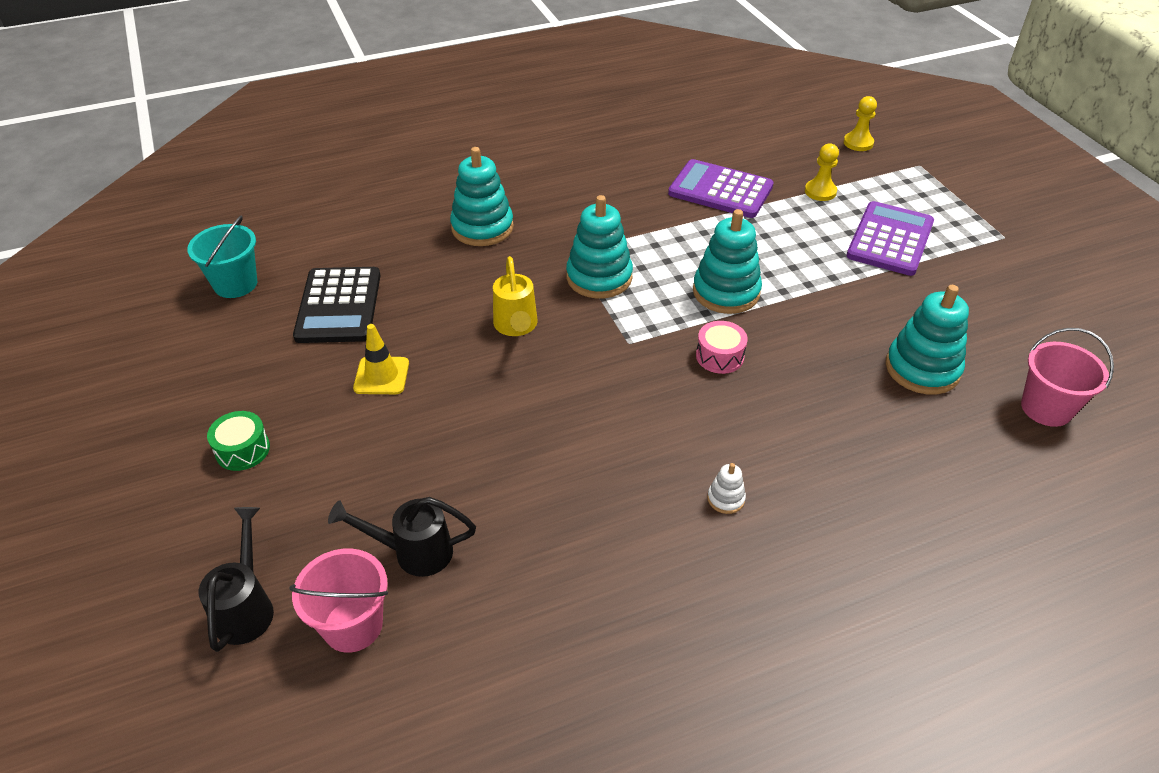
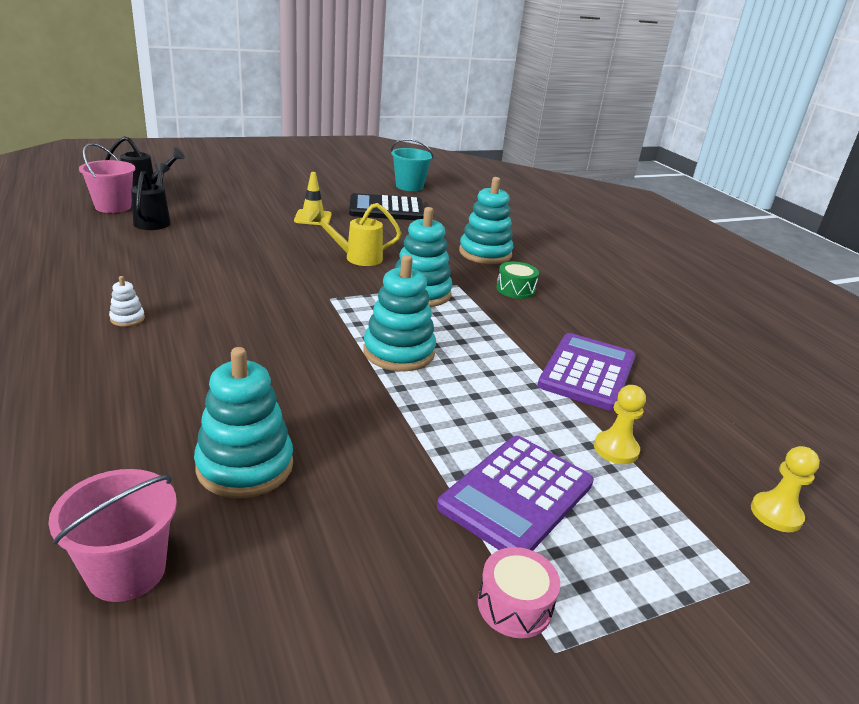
camera: 85 degrees right, 15 degrees down
(242, 450) = (260, 187): green drum -> green drum (515, 289)
(719, 356) = (302, 337): pink drum -> pink drum (514, 605)
(890, 239) = (516, 495): purple calculator -> purple calculator turned 105 degrees clockwise

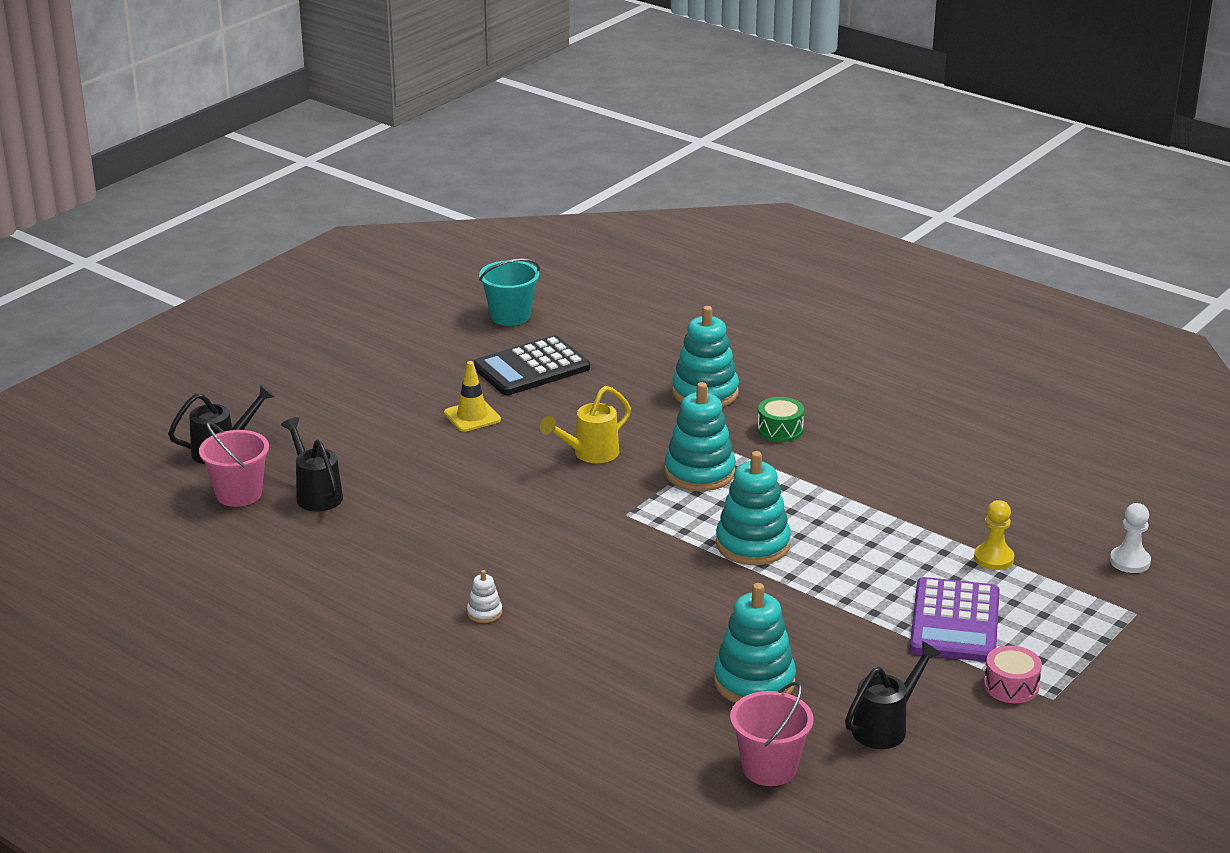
camera: 25 degrees left, 0 degrees up
(313, 585) = (886, 726): none -> black watering can
(587, 372) = (920, 498): purple calculator -> none
(776, 514) = (1130, 561): yellow pawn -> white pawn

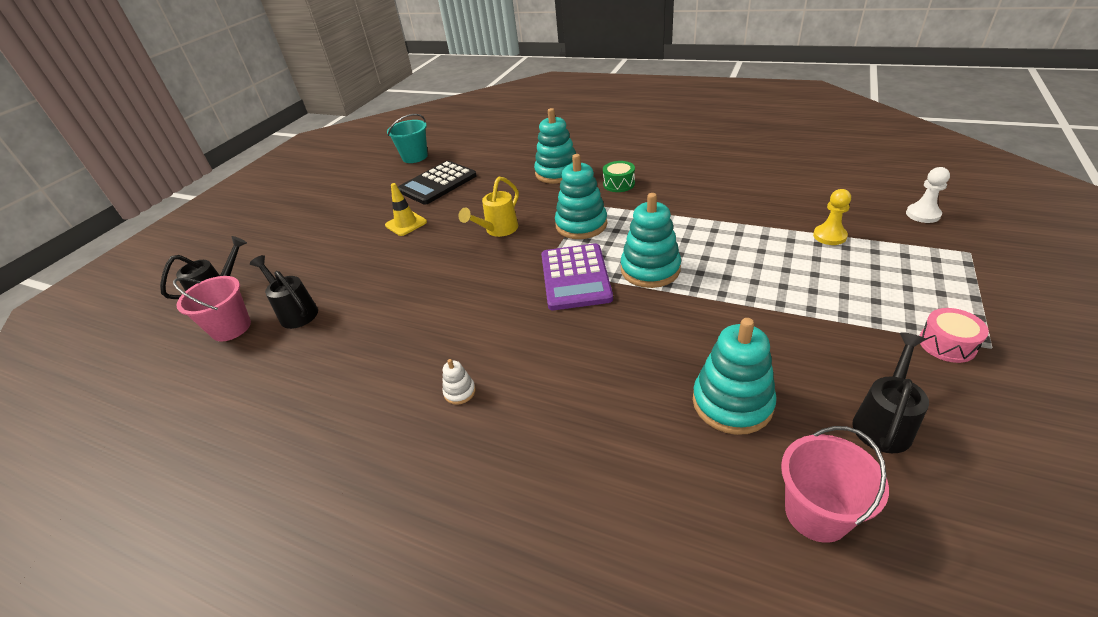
camera: 10 degrees left, 10 degrees up
(954, 622) = (848, 295): purple calculator -> purple calculator (575, 277)

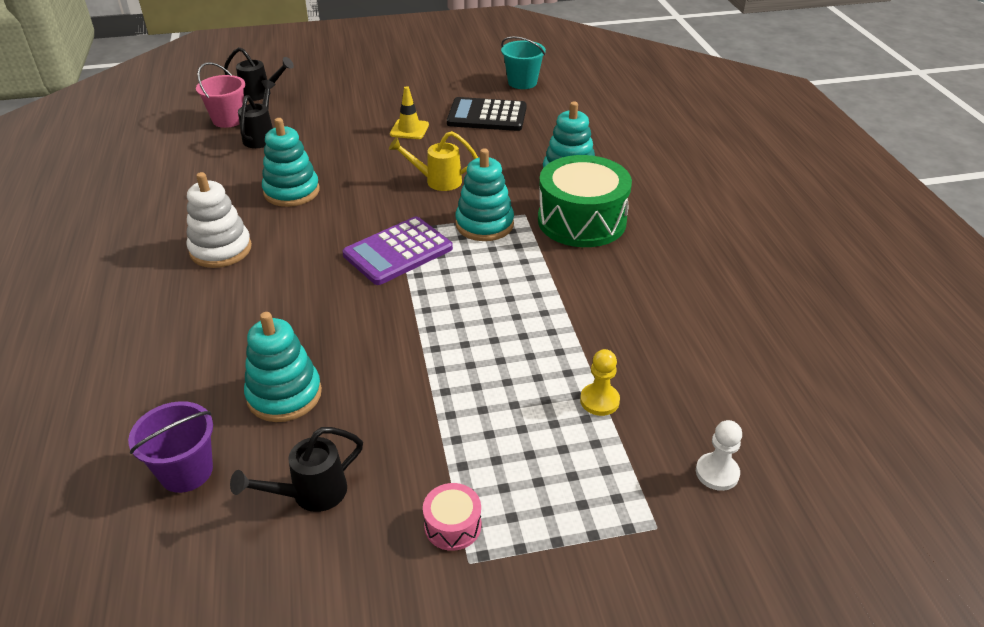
camera: 50 degrees right, 0 degrees up
(459, 392) = (221, 249): white stacking toy -> white stacking toy, size x2.21
(619, 184) = (581, 220): green drum -> green drum, size x2.29
(650, 269) = (441, 291): turquoise stacking toy -> turquoise stacking toy (291, 191)
(816, 513) = (186, 471): pink bucket -> purple bucket
(883, 421) = (310, 494): black watering can -> black watering can turned 150 degrees clockwise

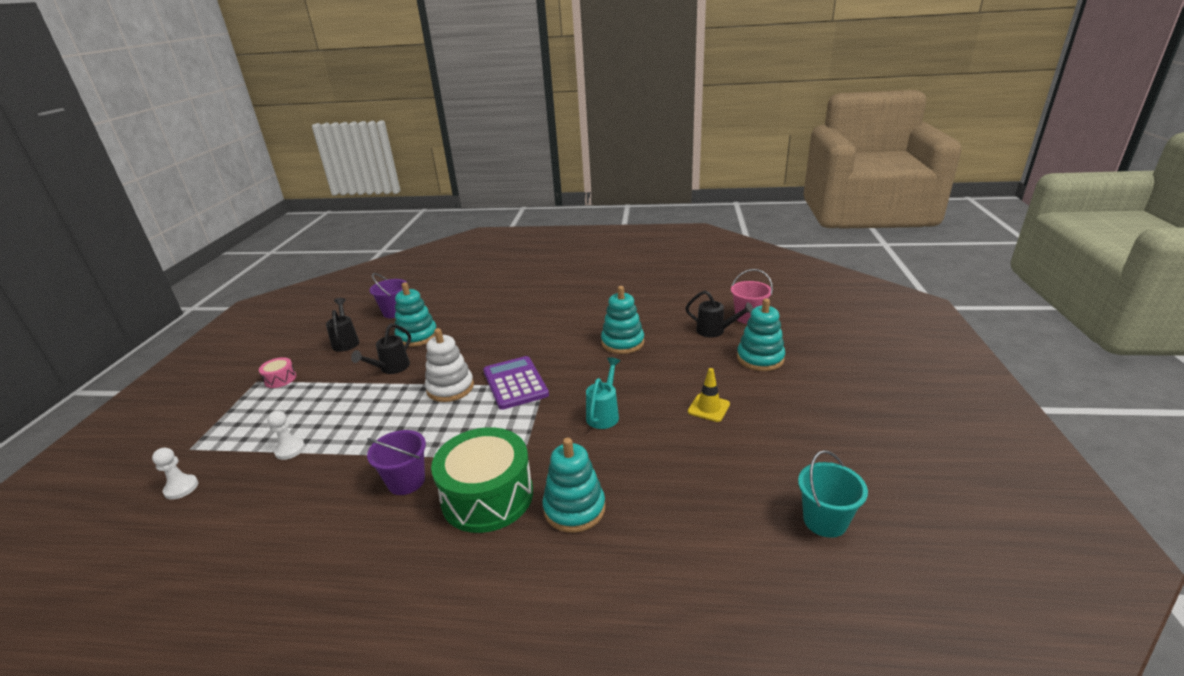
camera: 110 degrees right, 10 degrees down
(221, 249) = (565, 317): white stacking toy -> white stacking toy (450, 388)
(261, 94) = (797, 331): black watering can -> black watering can (391, 369)
(437, 181) = (604, 413): yellow watering can -> turquoise watering can
(484, 224) = (521, 431): turquoise stacking toy -> turquoise stacking toy (760, 358)
(487, 116) = (729, 468): black calculator -> none
(593, 277) = (406, 481): none -> purple bucket
(599, 401) = (290, 450): yellow pawn -> white pawn

